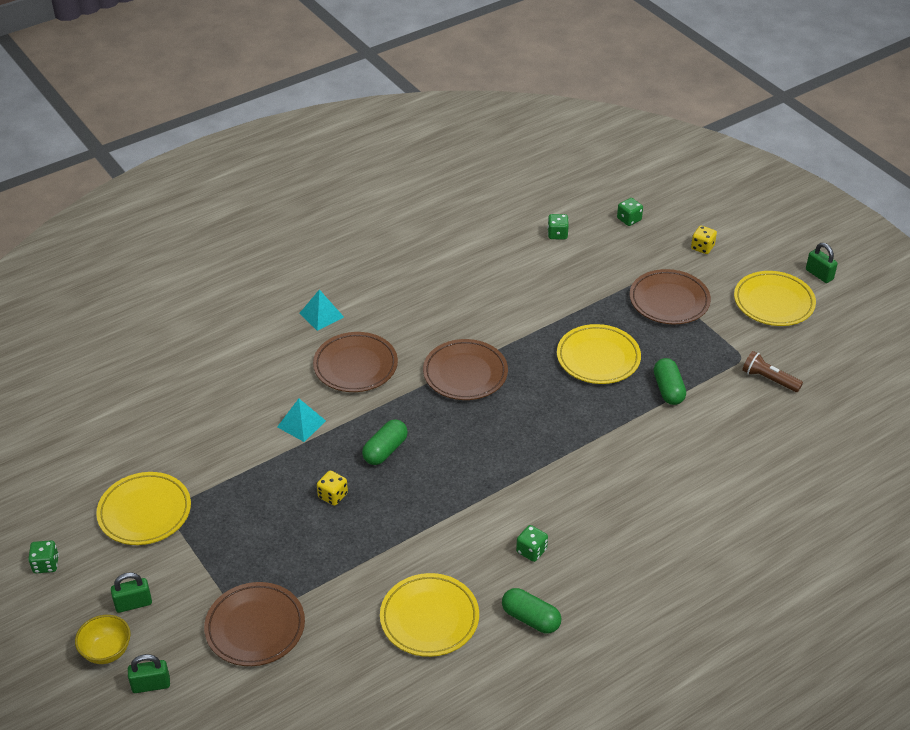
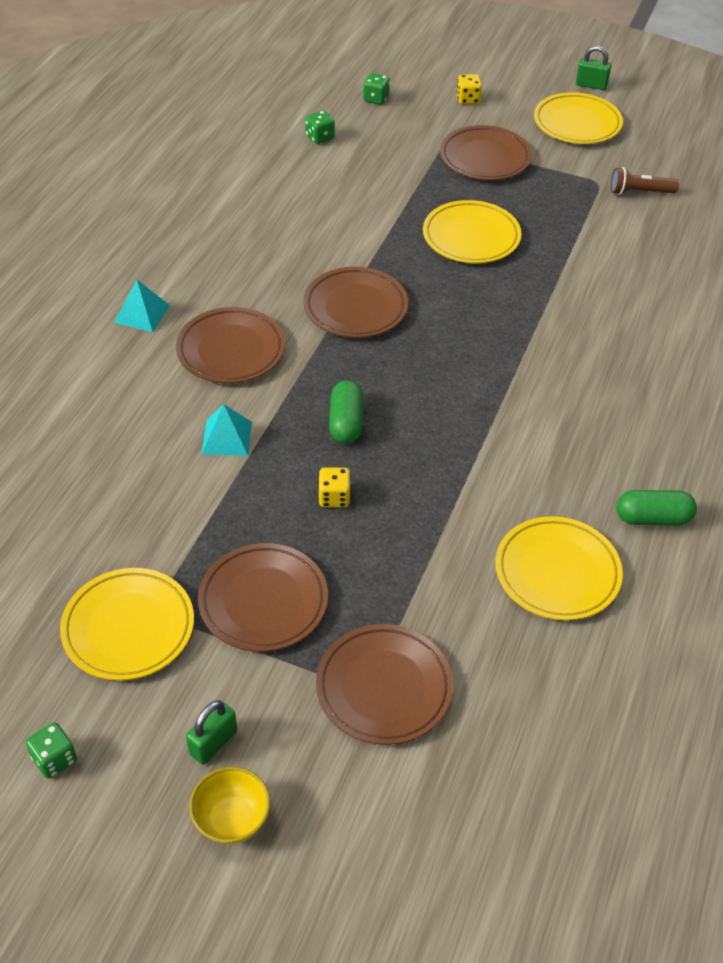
camera: 35 degrees left, 5 degrees up
(151, 685) = (324, 826): green padlock -> none
(232, 538) = (263, 601): none -> brown plate
(531, 551) = (588, 451): green dice -> none
(668, 389) = (563, 238): green capsule -> none

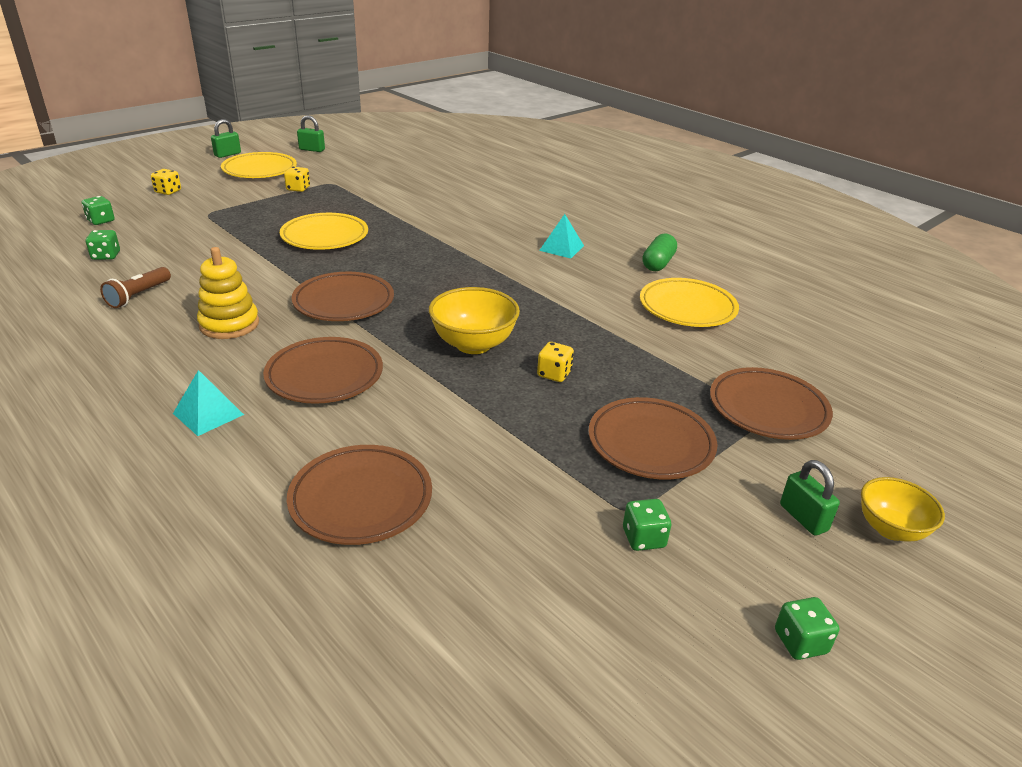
camera: 65 degrees left, 15 degrees down
(128, 628) = (643, 538): yellow plate -> green dice
(226, 438) = (437, 409): turquoise pyramid -> turquoise pyramid (561, 248)
(267, 260) = (229, 324): none -> yellow stacking toy
(346, 422) = (473, 344): green capsule -> yellow bowl
(485, 158) = (245, 206): brown plate -> brown plate (361, 499)
(560, 169) = (298, 188): none -> yellow dice
(639, 192) = (358, 175): brown flashlight -> brown flashlight (138, 296)
(671, 129) = (312, 150): none -> green padlock

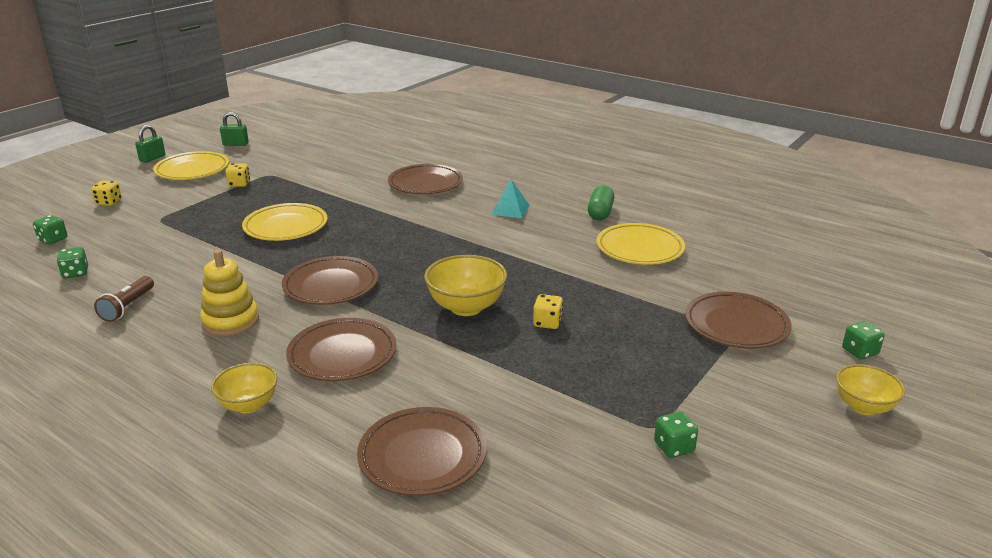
camera: 10 degrees left, 5 degrees down
(208, 414) = (248, 405): turquoise pyramid -> yellow bowl
(650, 443) = (651, 369): brown plate -> brown plate (425, 184)
(800, 642) = (824, 505): green dice -> green dice (859, 351)
(803, 518) = (794, 409): green padlock -> none

